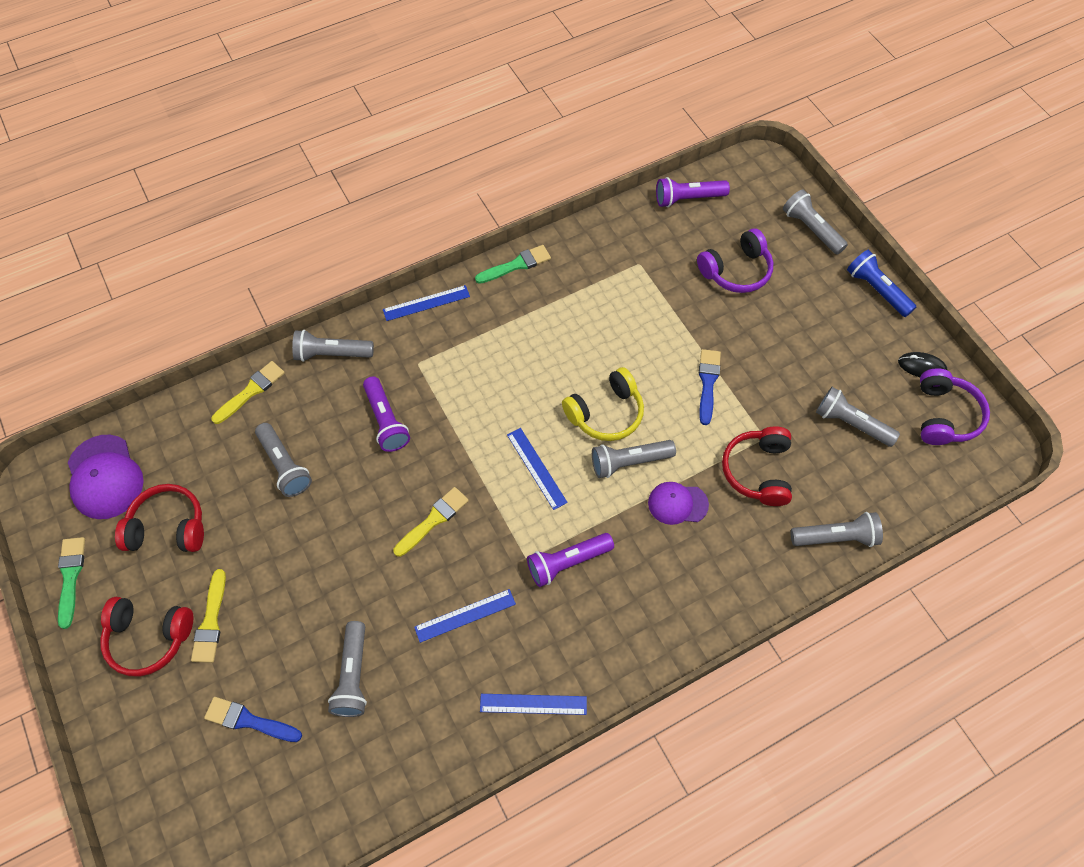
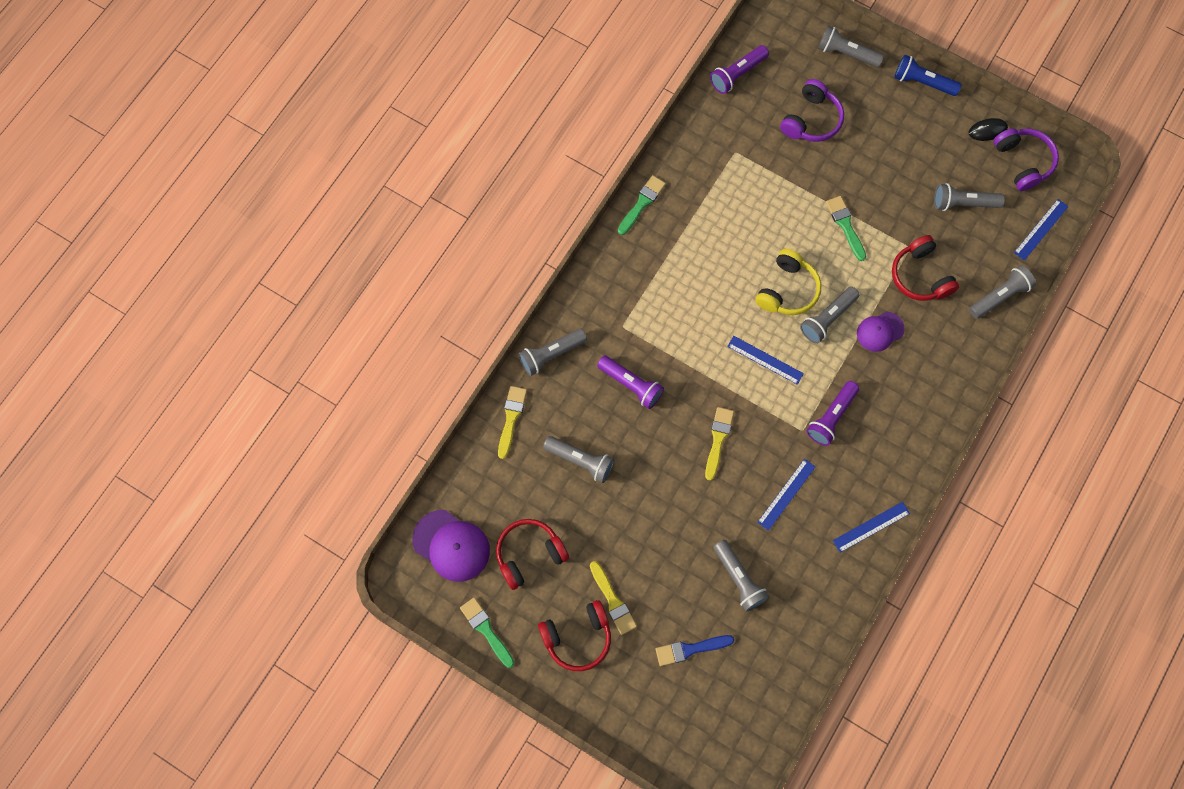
camera: 30 degrees left, 10 degrees up
(426, 303) = (594, 273): blue ruler -> blue ruler (1041, 229)
(708, 383) = (845, 225): blue brush -> green brush

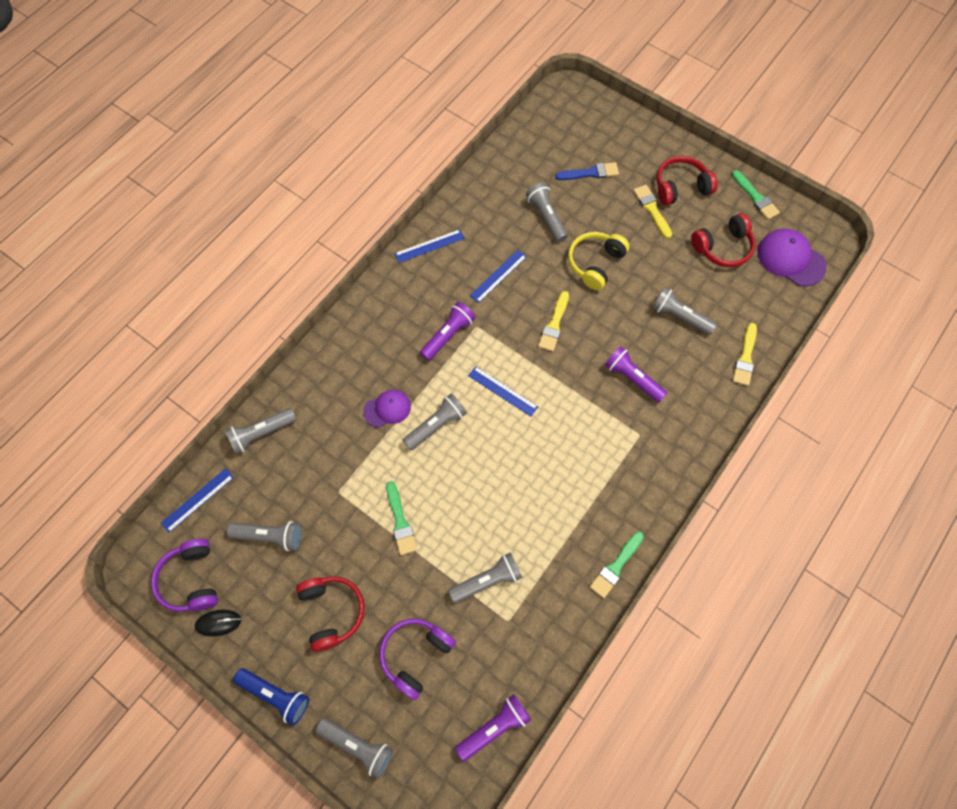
camera: 175 degrees left, 5 degrees down
(551, 354) = (709, 413): grey flashlight -> grey flashlight (487, 580)
(787, 290) = (471, 457): yellow headphones -> yellow headphones (595, 263)
(920, 276) = (335, 461): red headphones -> red headphones (332, 612)

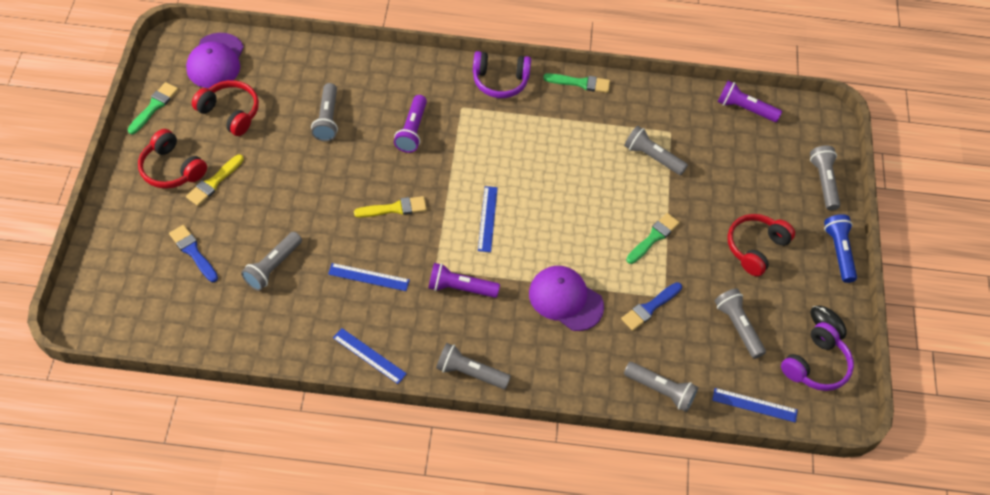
camera: 125 degrees left, 10 degrees down
(336, 472) = (650, 308): none -> blue brush
(387, 409) = (565, 299): purple cap -> purple cap, size x1.58
(415, 655) = (739, 177): purple headphones -> purple headphones (500, 81)
(436, 425) = (554, 253): grey flashlight -> grey flashlight (470, 373)
(595, 263) = (306, 203): yellow headphones -> none
(745, 357) = (341, 62): yellow brush -> none

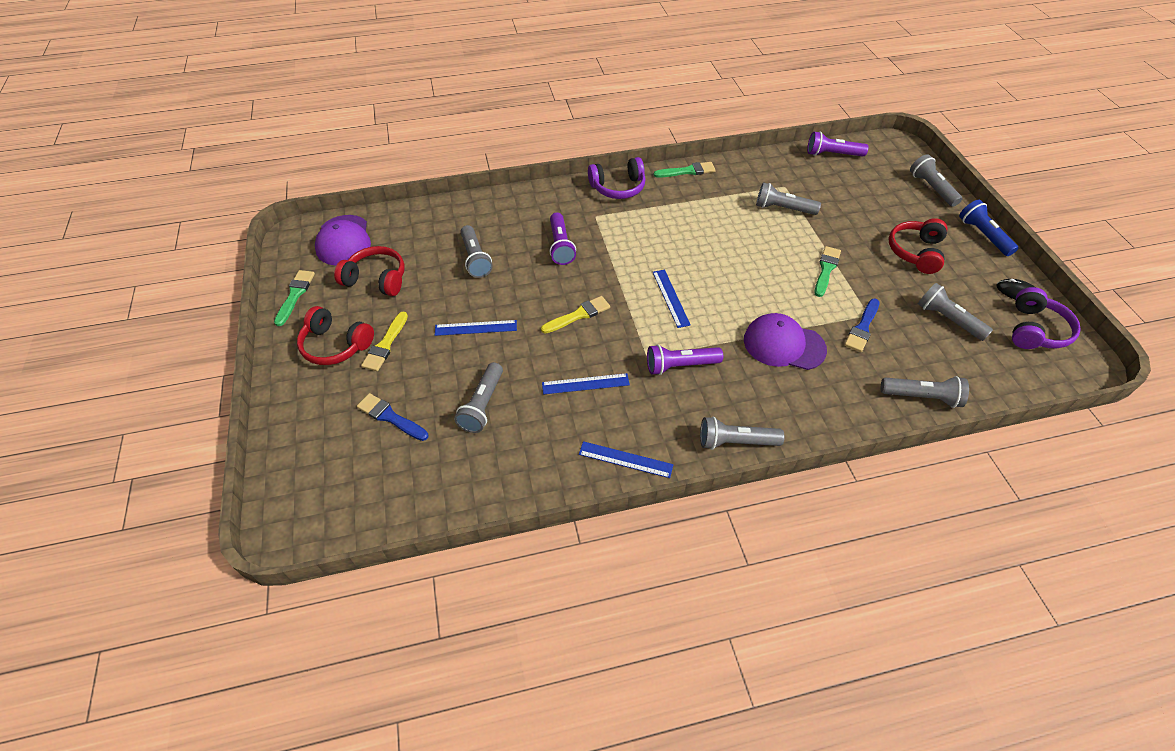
camera: 15 degrees left, 5 degrees down
(754, 405) = (1011, 381): blue ruler -> blue ruler (476, 328)

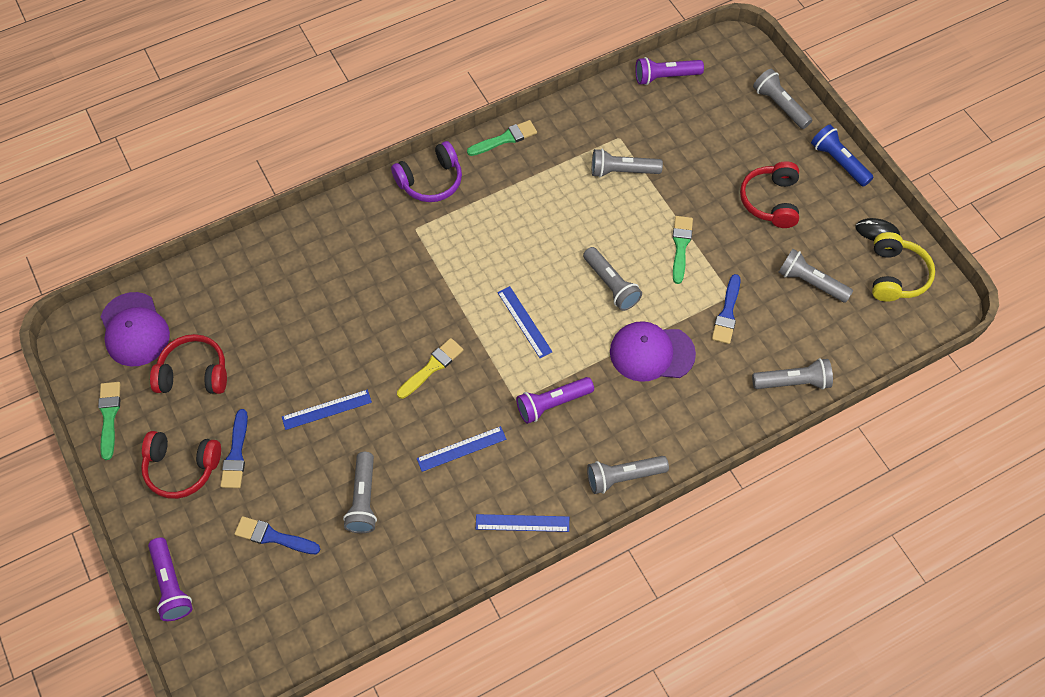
camera: 15 degrees left, 10 degrees up
(385, 344) = (236, 454): yellow brush -> blue brush
(475, 258) = (296, 319): grey flashlight -> grey flashlight (611, 285)
(560, 246) = (387, 280): purple flashlight -> purple flashlight (171, 584)
(1035, 330) = (895, 275): purple headphones -> yellow headphones

